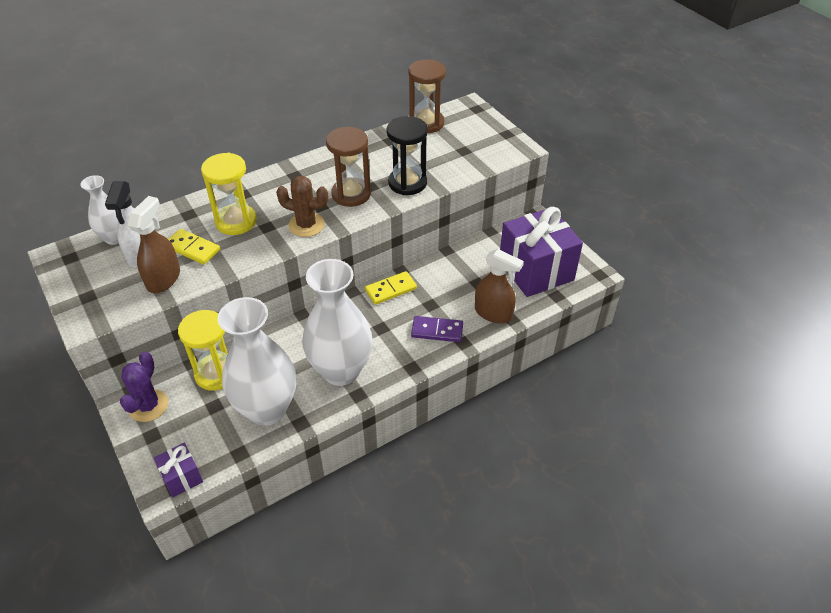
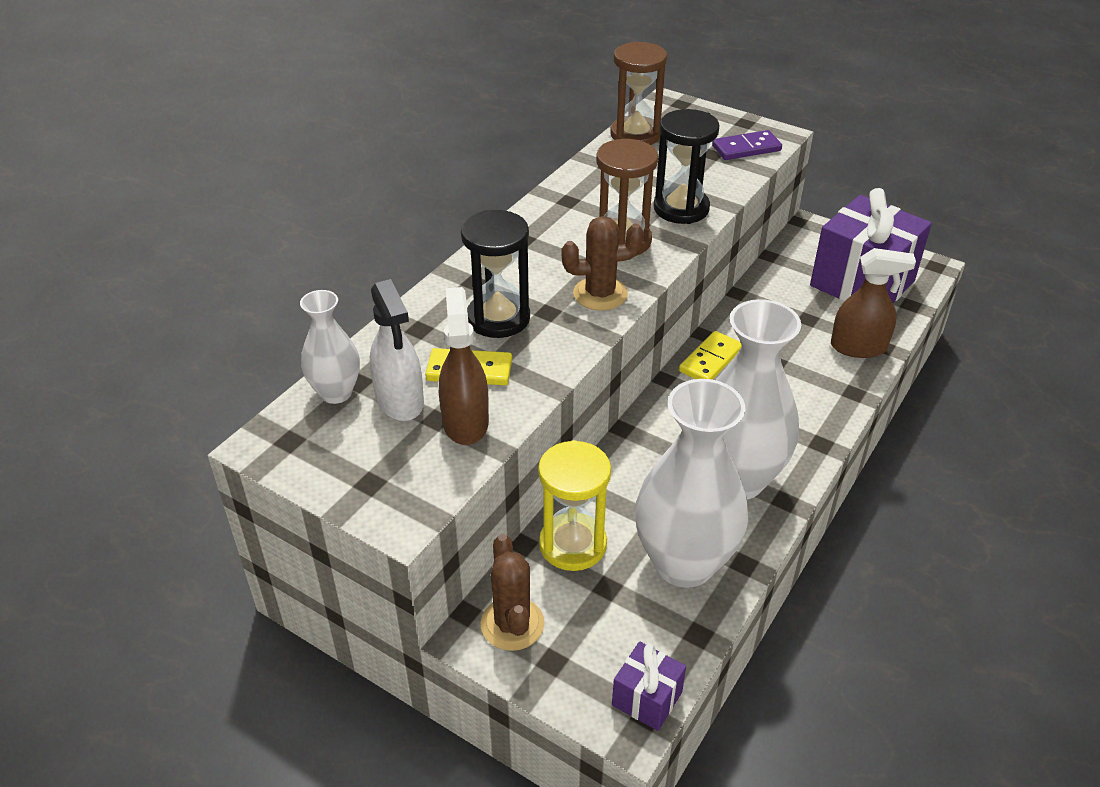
camera: 25 degrees left, 5 degrees down
(148, 406) = (512, 624): purple cactus -> brown cactus
(236, 221) = (498, 318): yellow hourglass -> black hourglass
(437, 331) = (811, 389): purple domino -> purple domino (746, 148)

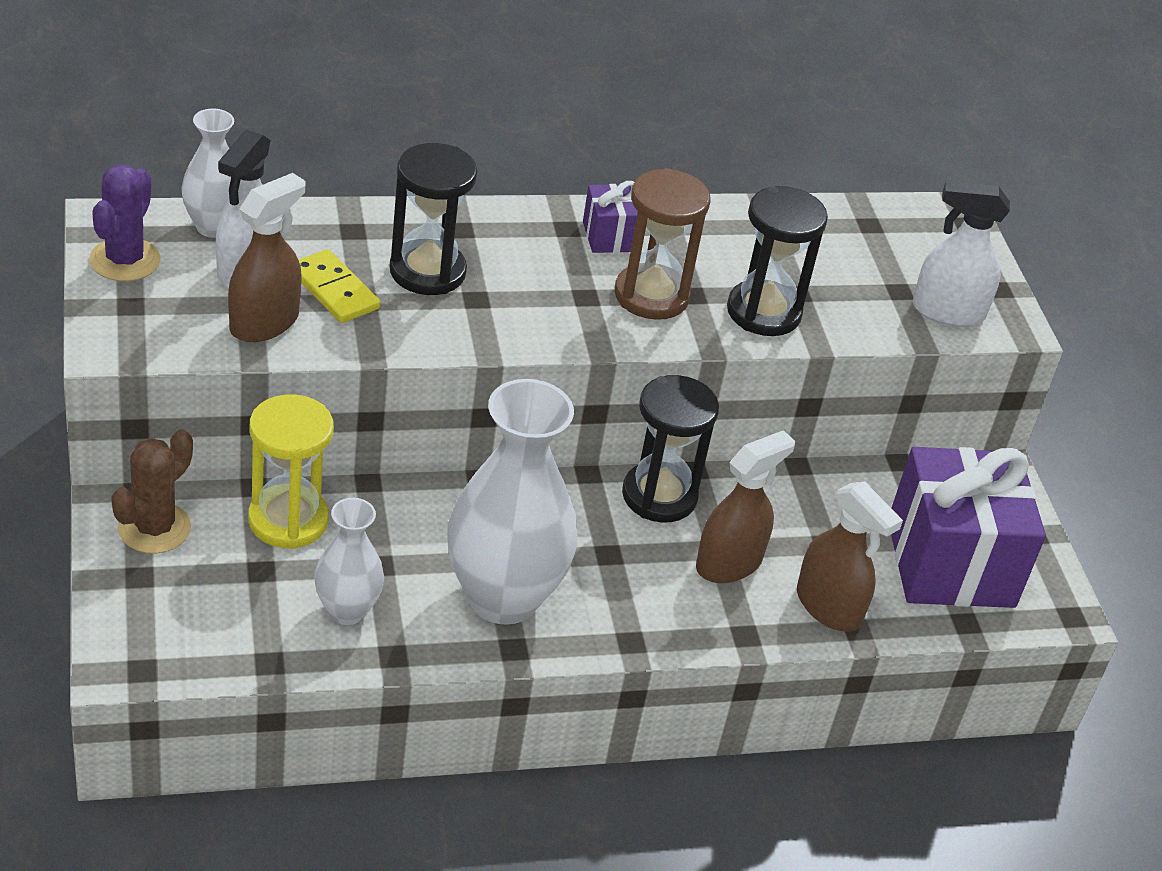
camera: 40 degrees right, 0 degrees up
(317, 459) = (125, 260): none -> purple cactus
(600, 294) = (546, 320): brown cactus -> none
(635, 135) = (855, 218): brown hourglass -> none
(647, 698) = (159, 661): purple gift -> purple gift (611, 236)
(684, 563) = (347, 610): white vase -> white vase, size x0.53
(711, 360) = (659, 496): yellow domino -> black hourglass
(746, 148) = (947, 311): purple domino -> white spray bottle
(791, 365) = (729, 563): none -> brown spray bottle

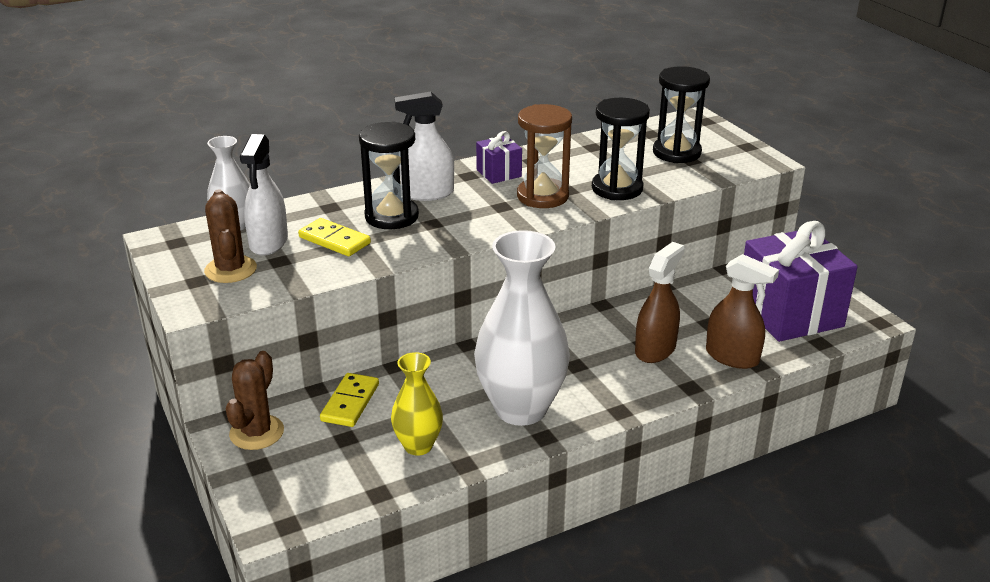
camera: 10 degrees left, 10 degrees down
(125, 260) = (180, 257): purple cactus -> none
(180, 300) = (230, 270): none -> brown cactus
(264, 322) = (296, 268): brown spray bottle -> none
(288, 520) = (350, 402): yellow hourglass -> yellow domino
(347, 610) = (418, 446): white vase -> yellow vase
(659, 496) = (589, 324): black hourglass -> black hourglass (676, 153)
(947, 311) = (725, 163): white spray bottle -> white spray bottle (427, 193)

